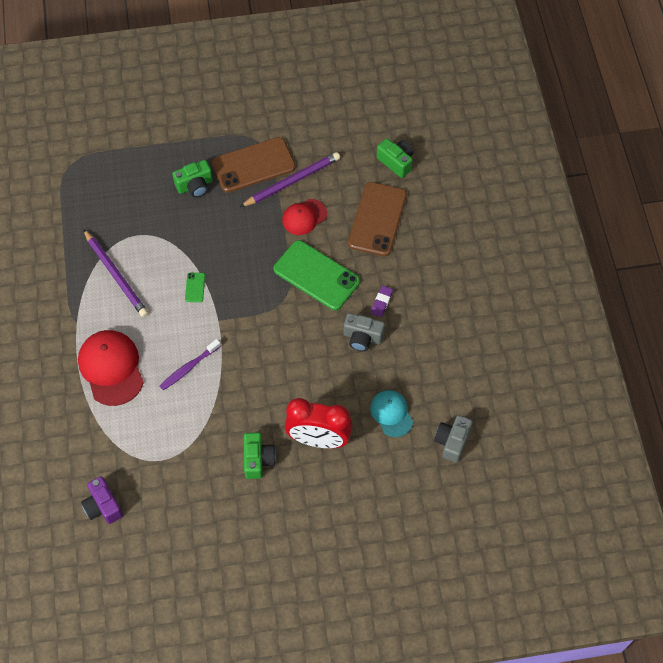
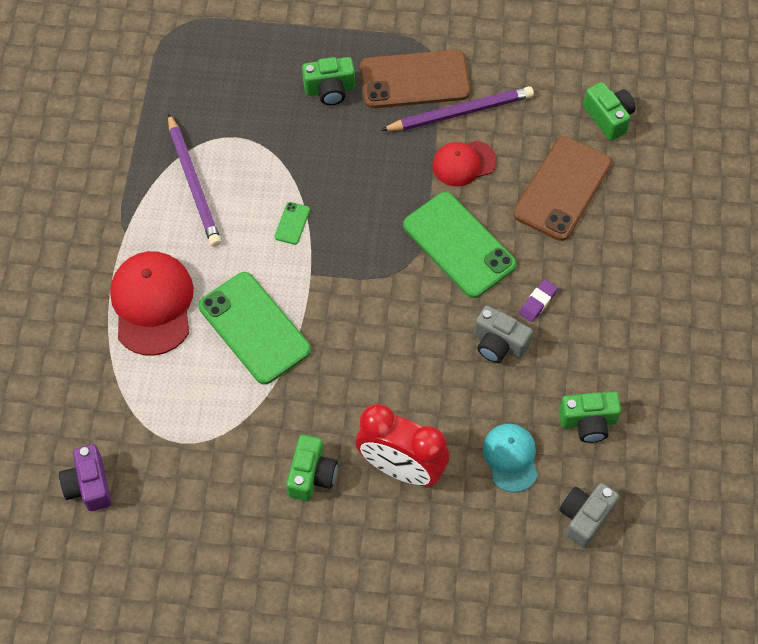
camera: 15 degrees right, 0 degrees up
(189, 367) = (254, 328): purple toothbrush -> green phone
(437, 376) = (588, 422): none -> green camera

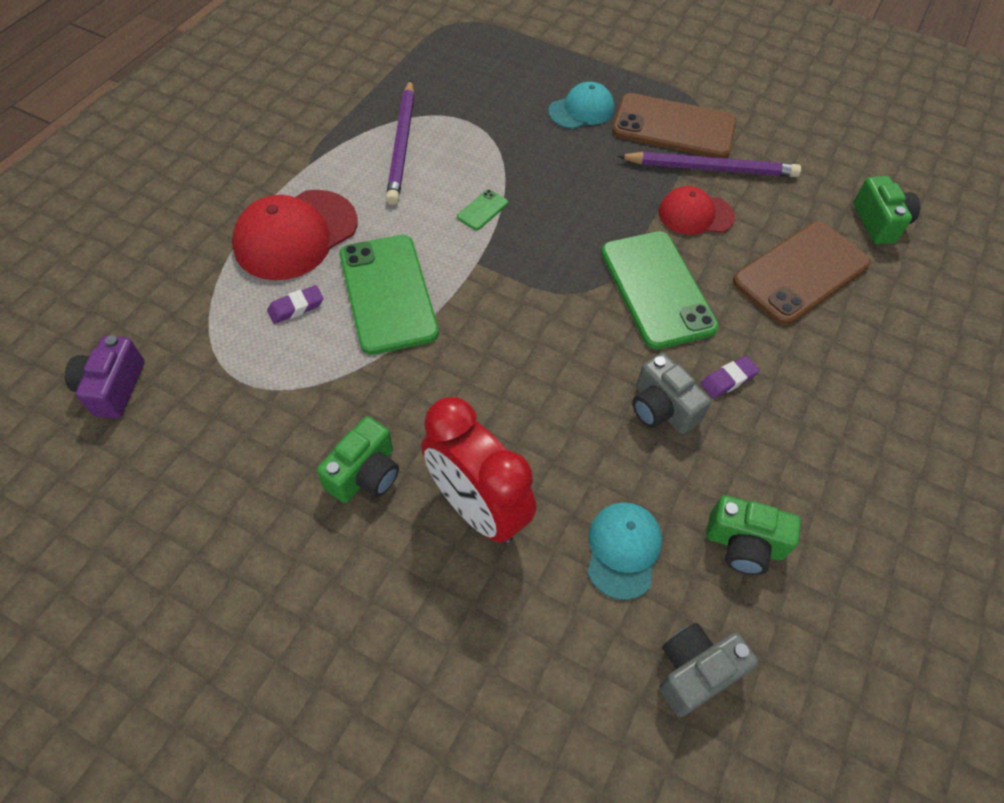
camera: 20 degrees right, 5 degrees down
(152, 304) = (295, 235): red cap -> red cap turned 150 degrees counterclockwise
(189, 367) = (296, 307): none -> purple eraser
(330, 89) = (581, 110): green camera -> turquoise cap

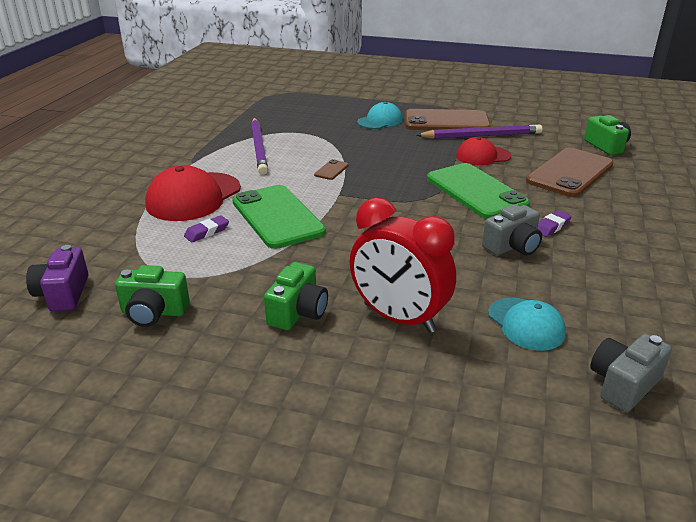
camera: 10 degrees left, 25 degrees down
(482, 210) = (331, 170): green phone -> brown phone
(623, 550) = (526, 324): turquoise cap -> turquoise cap turned 150 degrees clockwise
(662, 408) = (512, 246): grey camera -> grey camera turned 75 degrees counterclockwise
(744, 544) = (615, 307): green camera -> green camera (154, 312)

